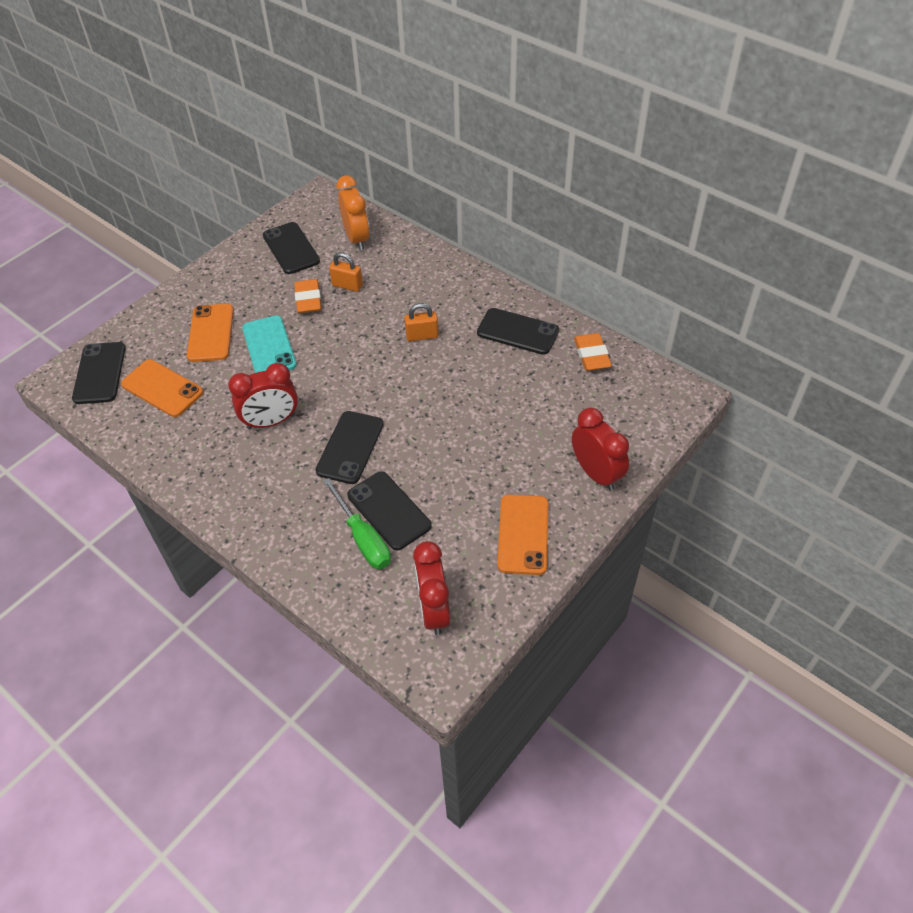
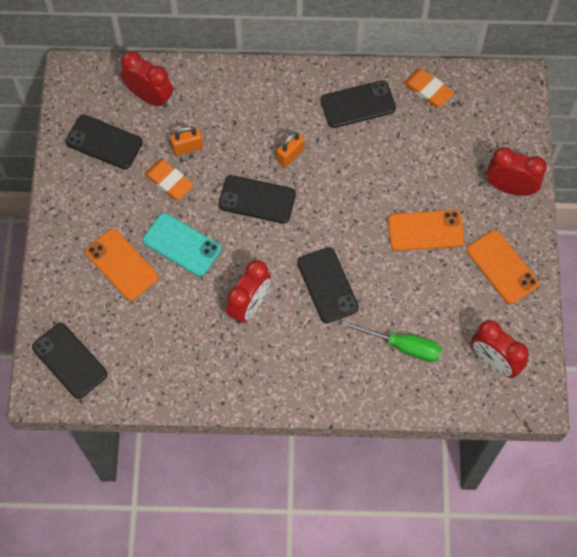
camera: 40 degrees left, 15 degrees up
(162, 388) = (136, 338): orange phone -> orange phone (425, 230)
(357, 238) = (150, 97): orange clock -> red clock
(389, 510) = (400, 313): black phone -> black phone (257, 199)

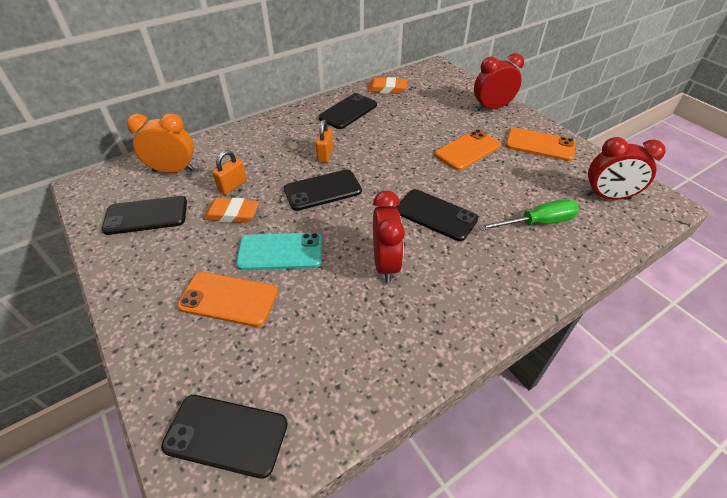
camera: 35 degrees left, 20 degrees down
(150, 97) = (173, 170): red clock -> orange clock

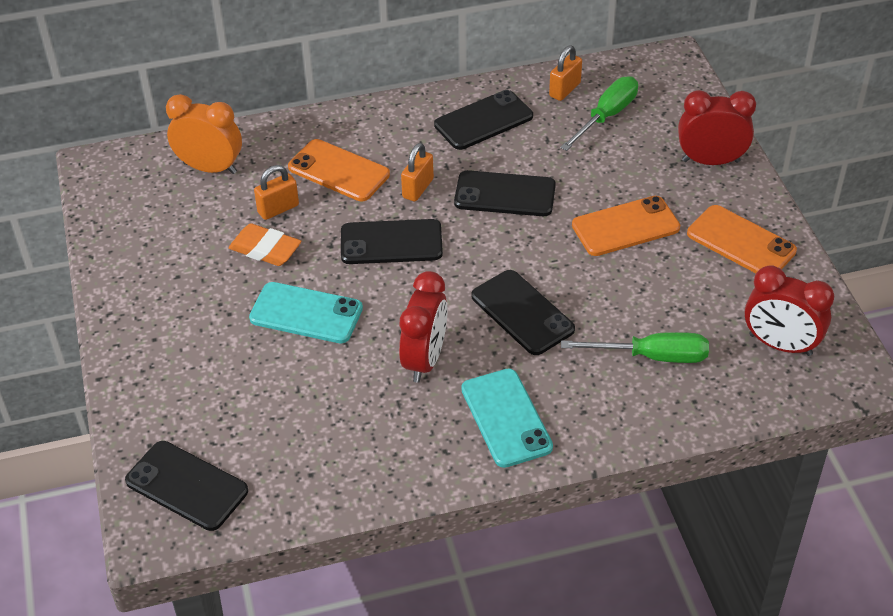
camera: 20 degrees right, 0 degrees up
(146, 216) = (162, 227): black phone -> black phone (505, 194)
(228, 299) = (229, 354): orange phone -> orange phone (339, 171)
(387, 89) = (565, 90): orange eraser -> orange padlock
(419, 97) = (606, 116): none -> green screwdriver
(468, 292) = (506, 418): none -> turquoise phone

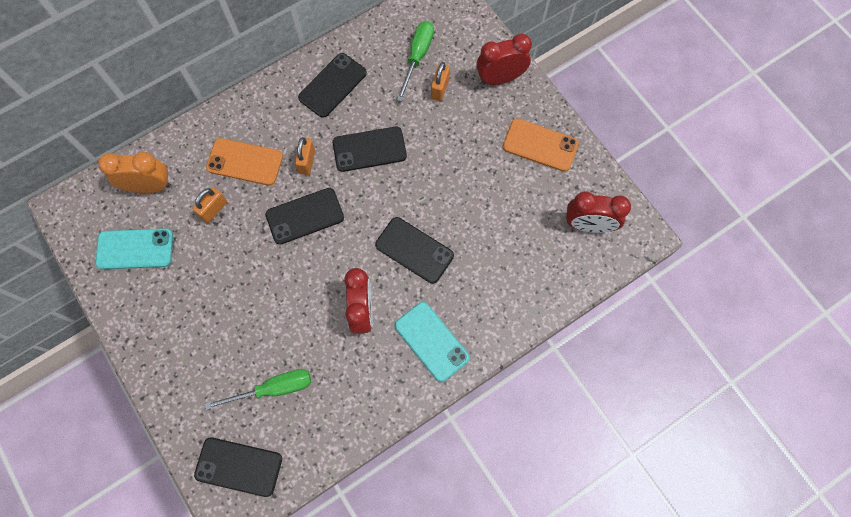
camera: 20 degrees left, 25 degrees up
(265, 249) = (218, 249): orange eraser -> none
(306, 313) = (267, 296): turquoise phone -> turquoise phone (135, 249)
(565, 90) = (381, 40): orange padlock -> orange padlock (440, 89)
(625, 227) = (460, 154): orange phone -> none
(652, 356) = (510, 260): green screwdriver -> green screwdriver (273, 388)

